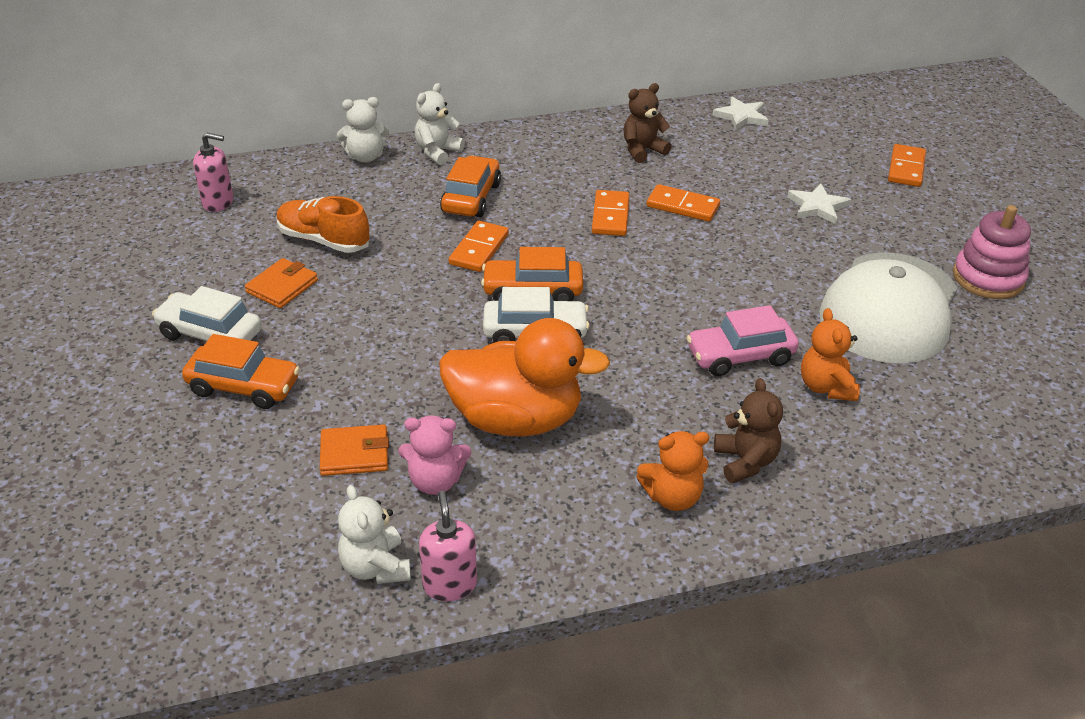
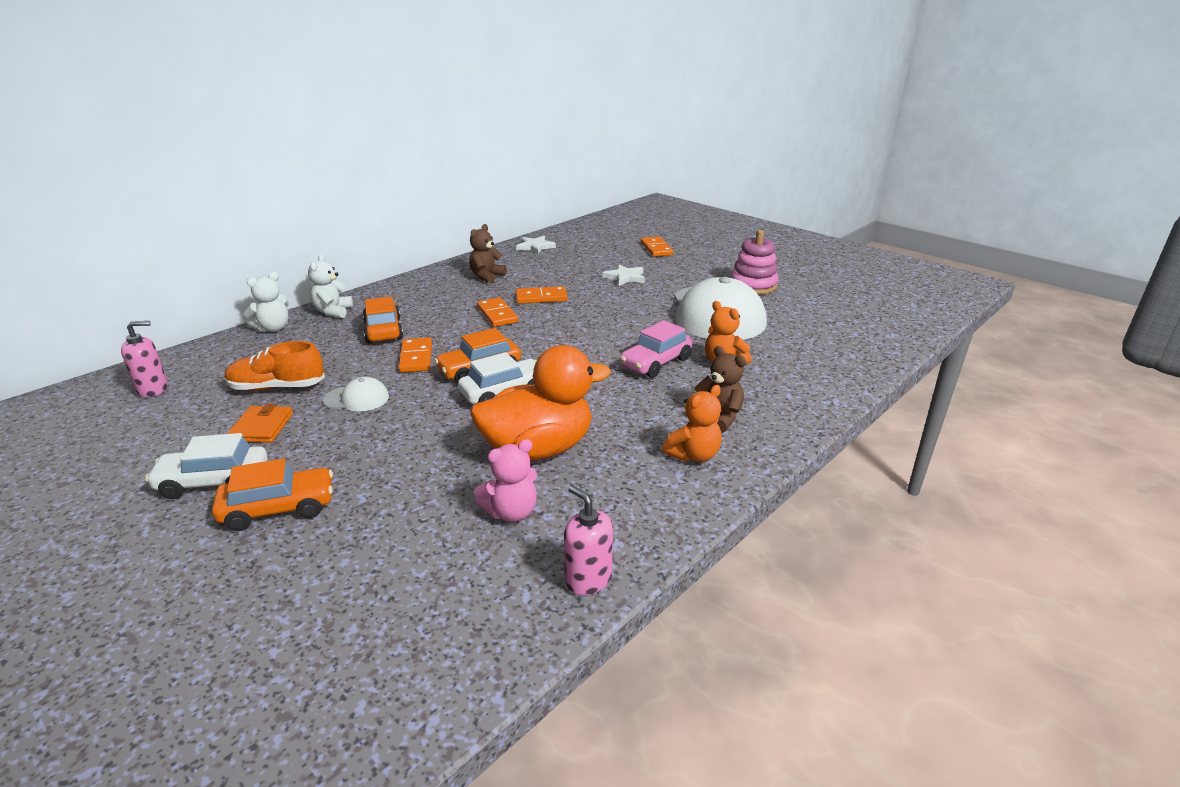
camera: 30 degrees left, 10 degrees down
(354, 454) = (425, 519): orange wallet -> none
(376, 567) = (514, 594): white teddy bear -> none
(386, 283) = (357, 399): none -> white cap

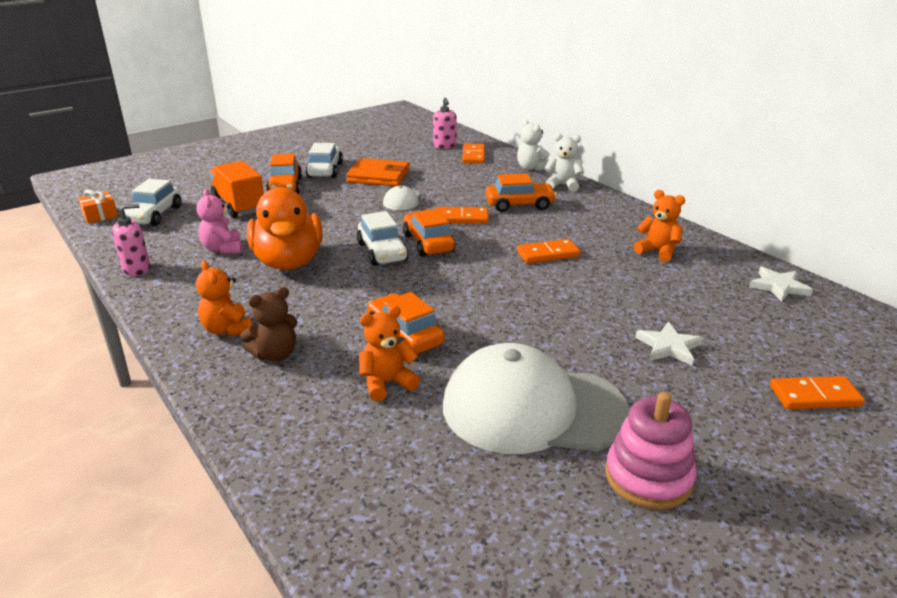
camera: 100 degrees right, 0 degrees up
(262, 427) = (379, 176): orange wallet -> orange wallet, size x1.52
(277, 387) = (432, 176): orange shoe -> none
(352, 540) = (239, 205): none -> orange truck
(375, 737) = (100, 215): none -> orange gift
(384, 640) = (154, 215): none -> white car
(487, 277) = (657, 251): brown teddy bear -> orange teddy bear
(541, 297) = (594, 280): orange domino -> orange domino (473, 156)
(656, 363) = (405, 335): pink car -> orange car

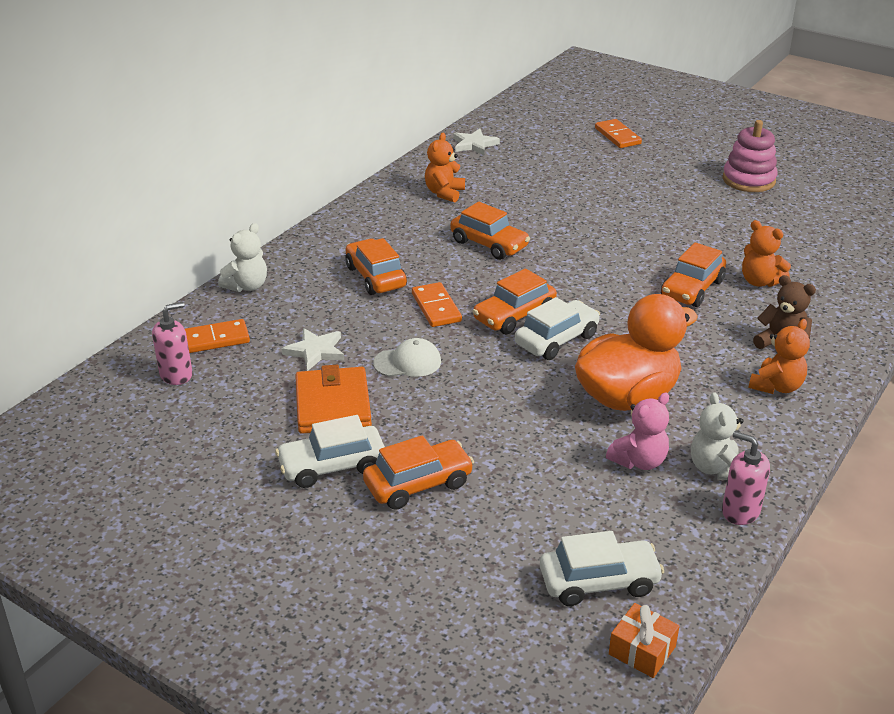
camera: 110 degrees left, 5 degrees up
(239, 205) = (510, 504): orange truck -> none
(533, 409) = (726, 221): white cap -> none
(548, 254) = (489, 244): orange domino -> orange car
(562, 185) = (299, 257): white teddy bear -> white teddy bear (715, 468)
(669, 347) = (603, 181): white star -> white star (315, 351)

